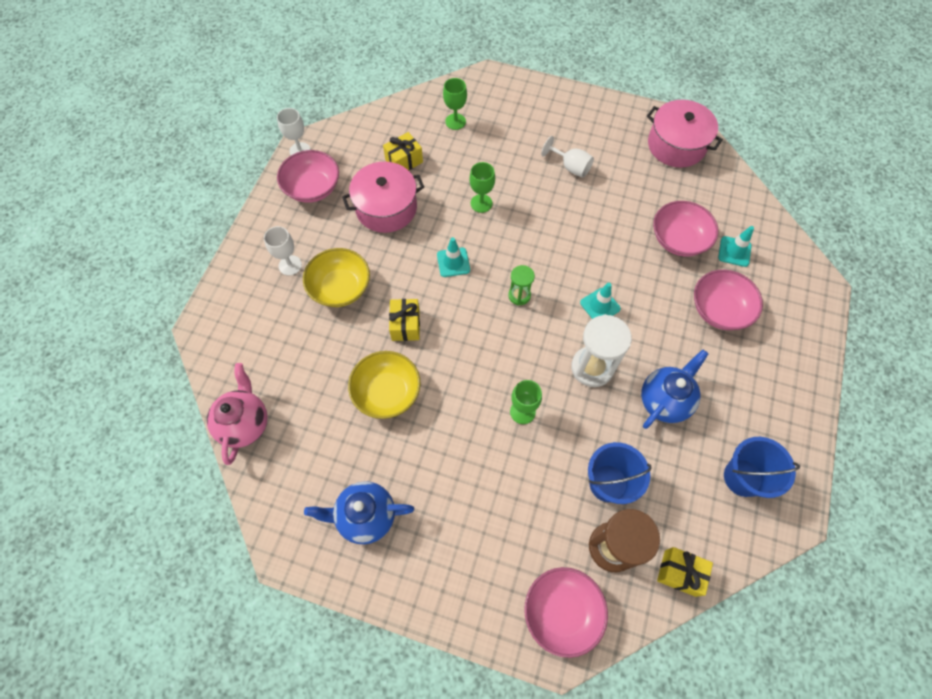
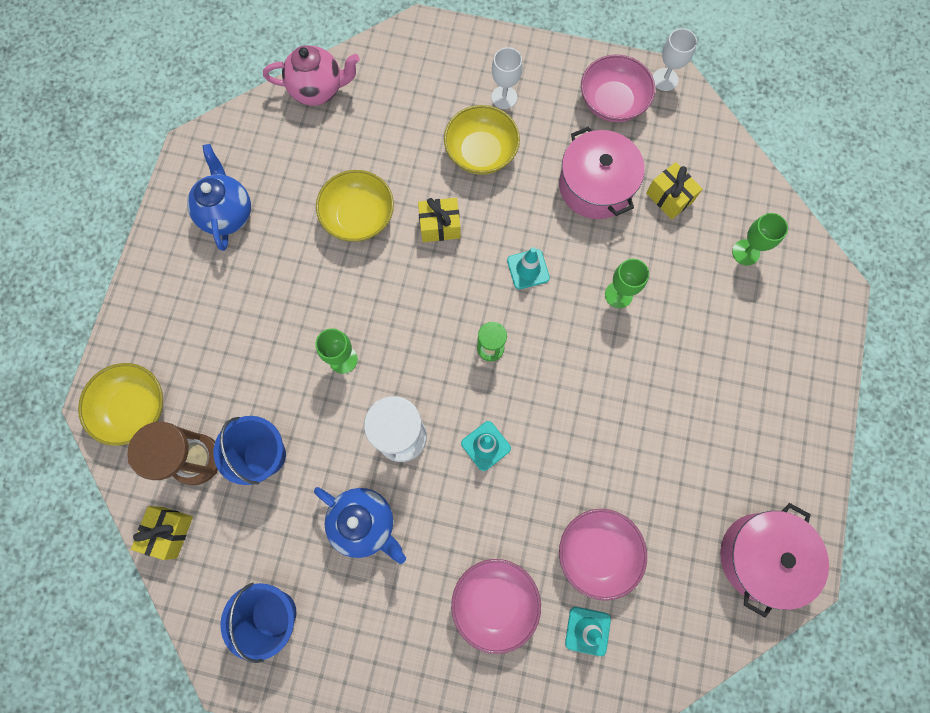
camera: 85 degrees right, 10 degrees up
(562, 611) = (134, 408): pink bowl -> yellow bowl
(570, 167) = (695, 405): white goblet -> none

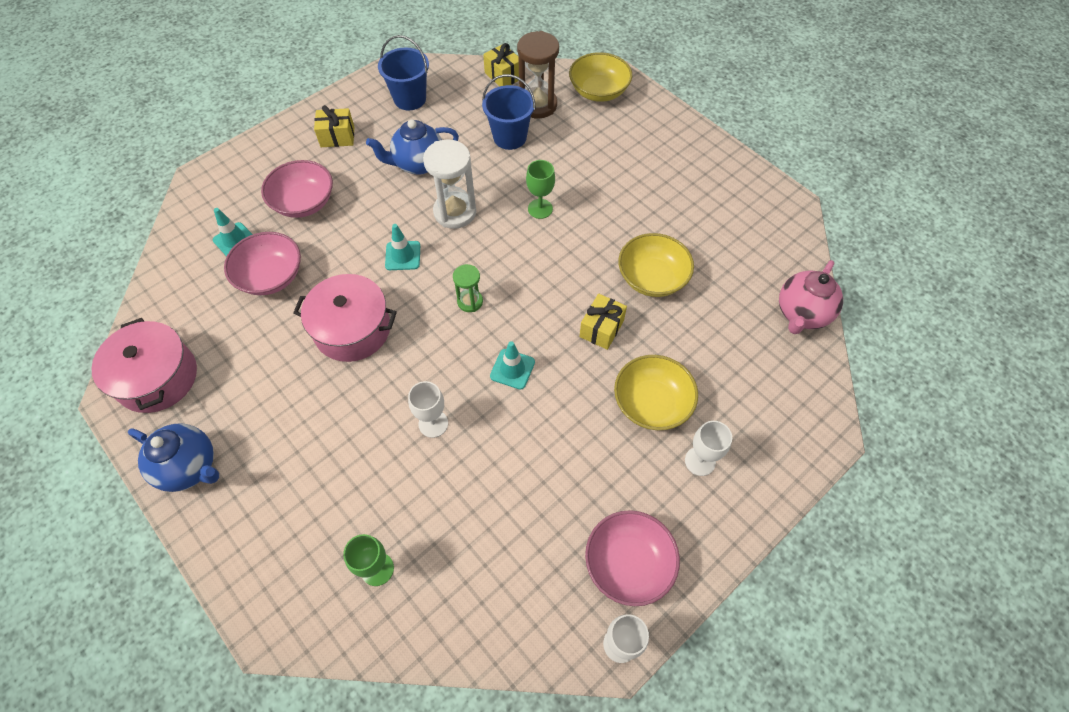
camera: 125 degrees right, 15 degrees down
(227, 214) = (715, 199): blue teapot -> blue teapot (190, 467)
(595, 186) = (548, 479): pink pot -> pink pot (352, 329)
(618, 295) = (433, 423): green goblet -> white goblet
(669, 197) = (486, 539): yellow gift -> yellow gift (337, 137)

